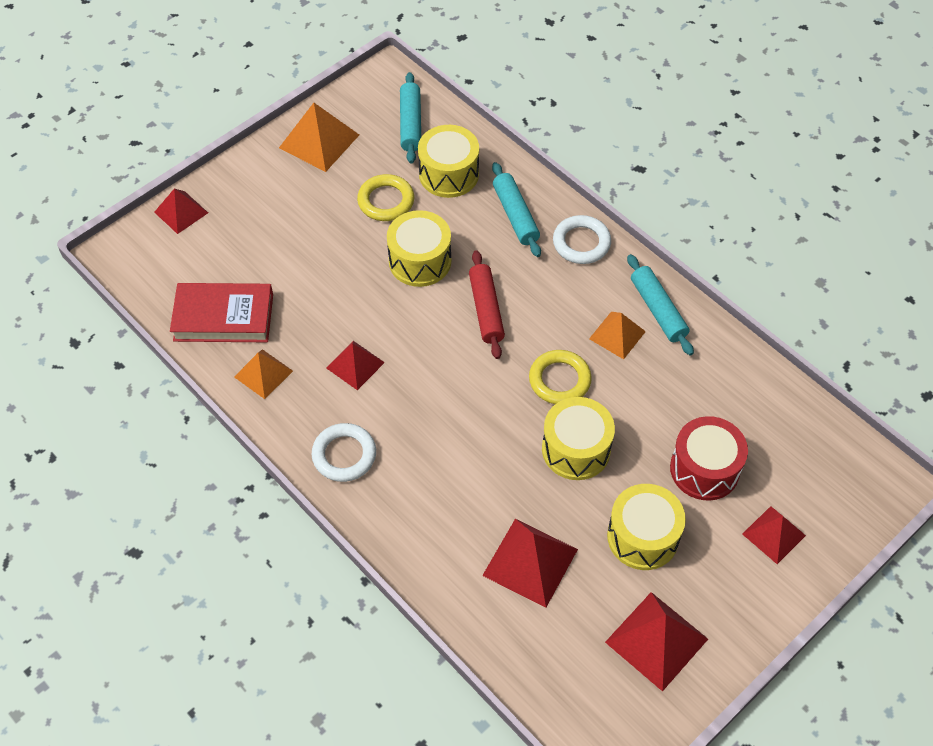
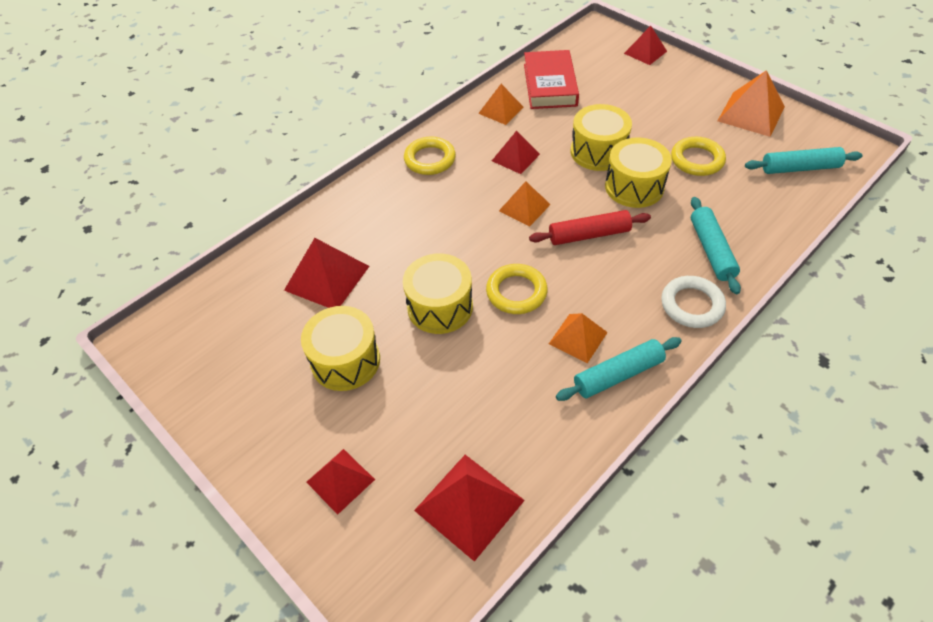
camera: 90 degrees right, 5 degrees down
(344, 455) = (430, 159): white ring -> yellow ring
(439, 363) = (524, 207): none -> orange pyramid
(449, 174) = (746, 198): yellow drum -> yellow drum (598, 152)
(515, 215) = (711, 250): turquoise rolling pin -> turquoise rolling pin turned 75 degrees counterclockwise
(656, 640) = (240, 371): red pyramid -> red pyramid (469, 505)
(704, 469) = (420, 415): red drum -> none

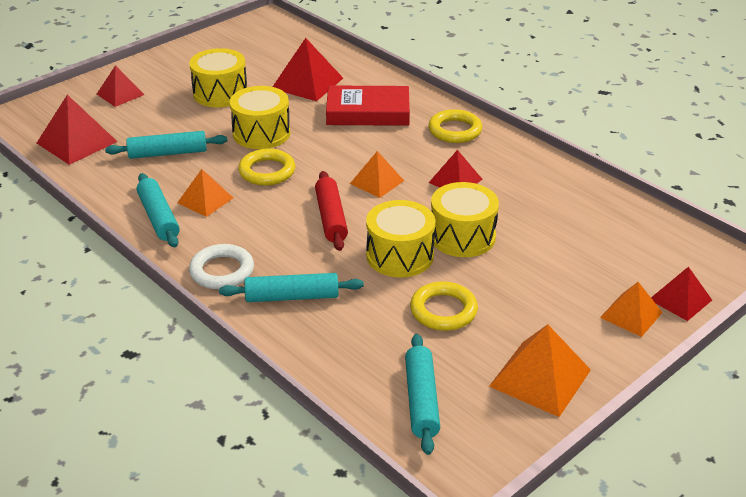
camera: 90 degrees right, 15 degrees down
(488, 391) = (168, 153): none -> turquoise rolling pin
(501, 110) = (539, 175): orange pyramid -> orange pyramid (631, 315)
(549, 85) = (592, 212): red book -> red book (368, 112)

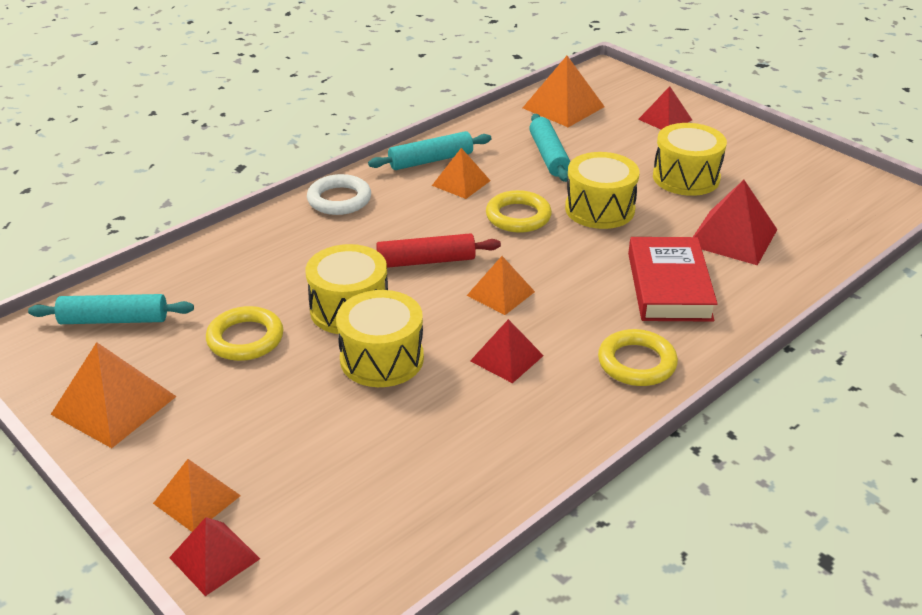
camera: 90 degrees right, 0 degrees up
(77, 142) = (563, 107): red pyramid -> orange pyramid
(292, 296) = (291, 240): turquoise rolling pin -> none

